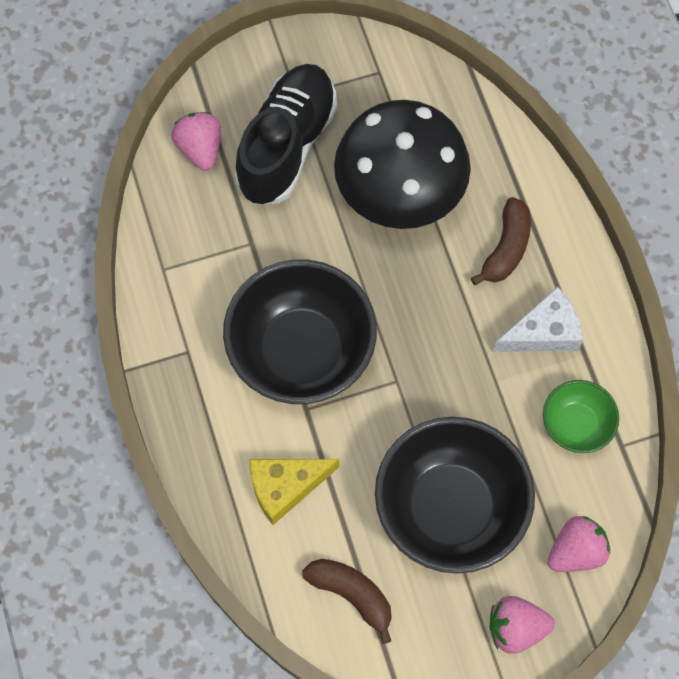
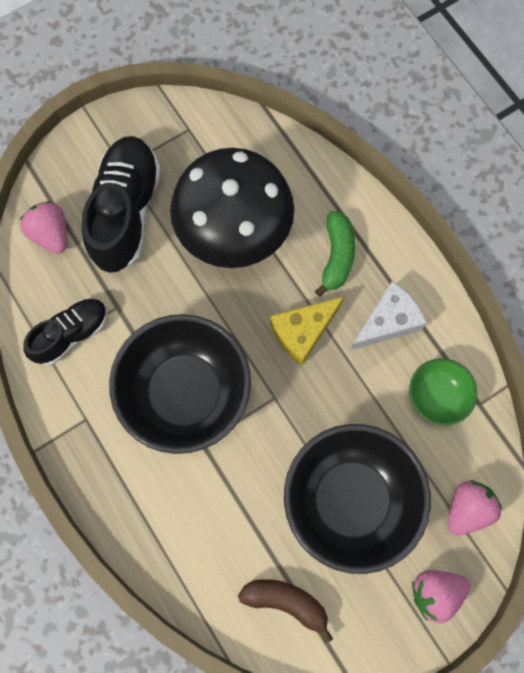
camera: 15 degrees left, 5 degrees up
(195, 260) = (71, 334): none -> black shoe
(285, 487) = (203, 519): yellow cheese -> yellow cheese (303, 332)
(506, 248) = (337, 256): brown banana -> green banana

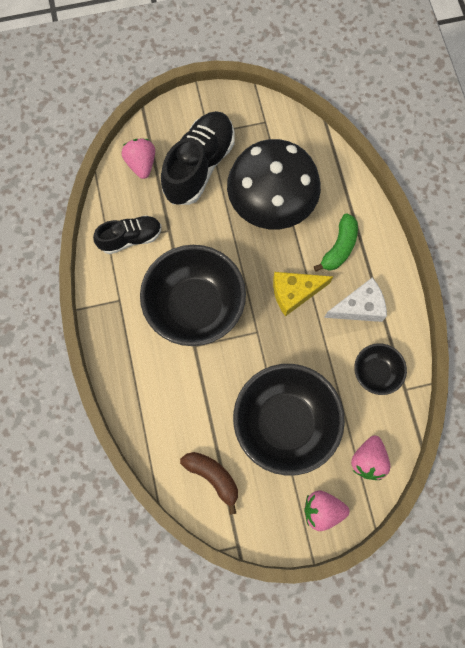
camera: 20 degrees right, 0 degrees up
(437, 396) = (375, 372): green bowl -> black bowl
(467, 508) = (368, 460): pink strawberry -> pink strawberry turned 135 degrees clockwise

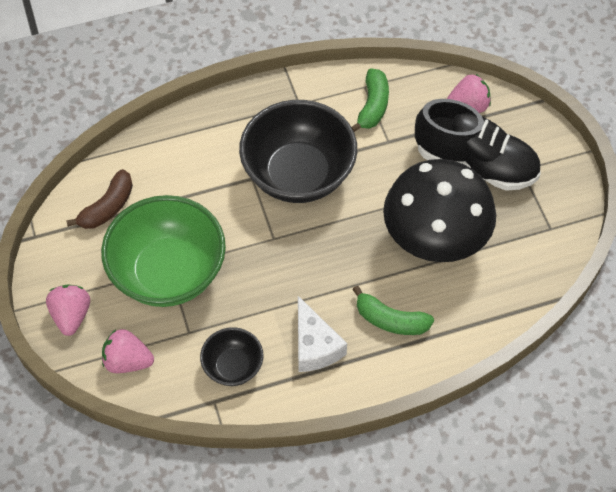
camera: 85 degrees right, 15 degrees down
(130, 238) = (373, 106): black shoe -> green banana
(285, 423) = (168, 273): black bowl -> green bowl
(294, 293) = (325, 274): yellow cheese -> none

